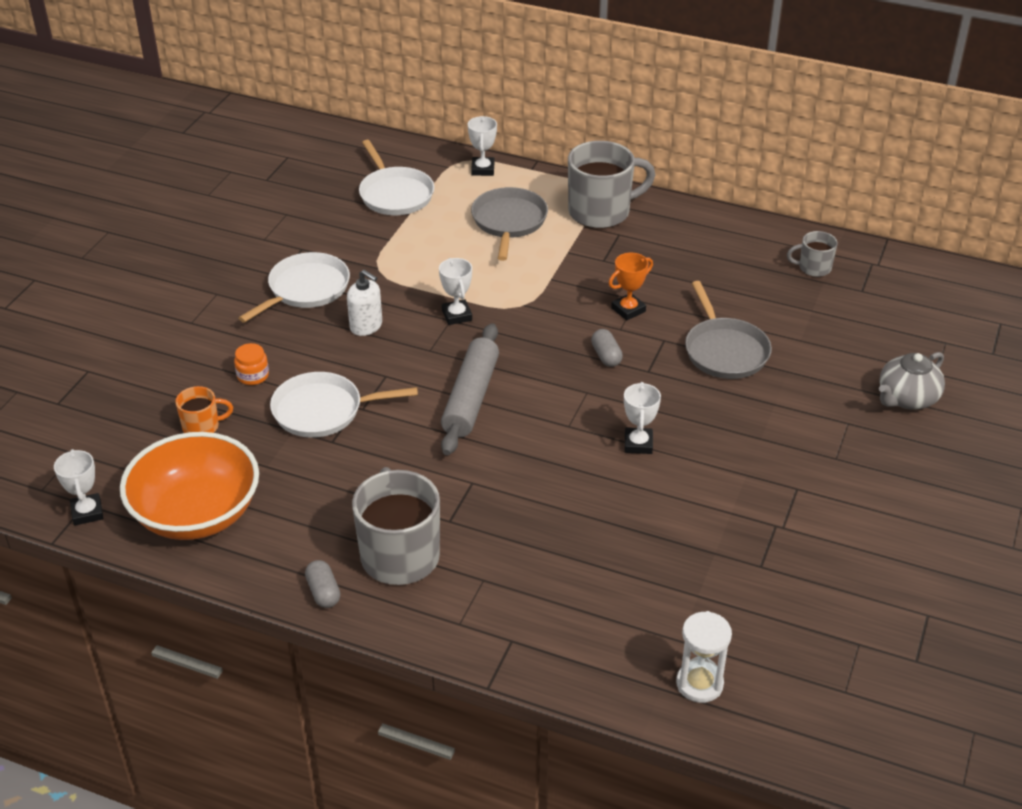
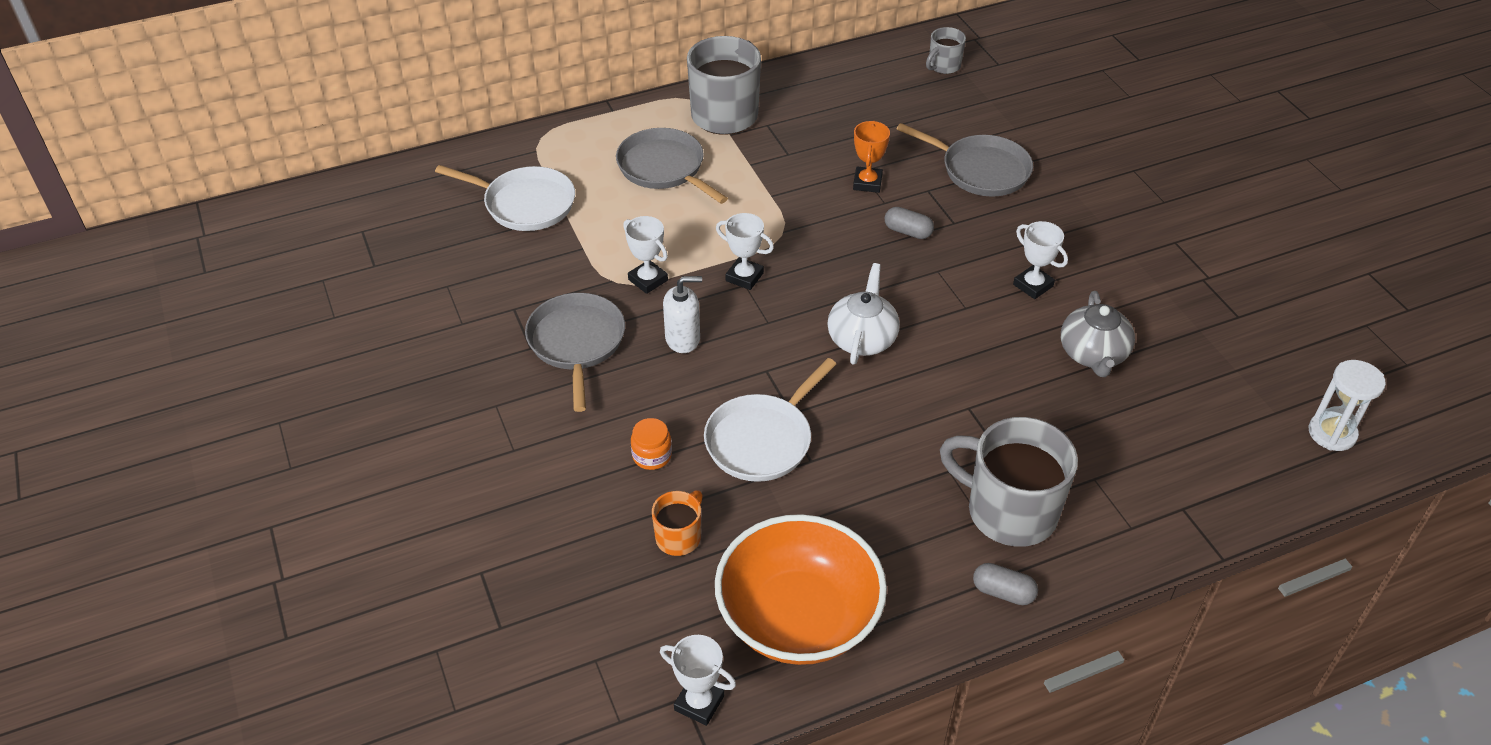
camera: 45 degrees left, 5 degrees up
(306, 289) = (576, 343): white pan -> grey pan
(471, 398) = (862, 339): grey rolling pin -> white teapot
(483, 169) = (571, 135): white trophy -> white trophy (648, 280)
(907, 398) = (1140, 127): grey teapot -> grey teapot (1093, 354)

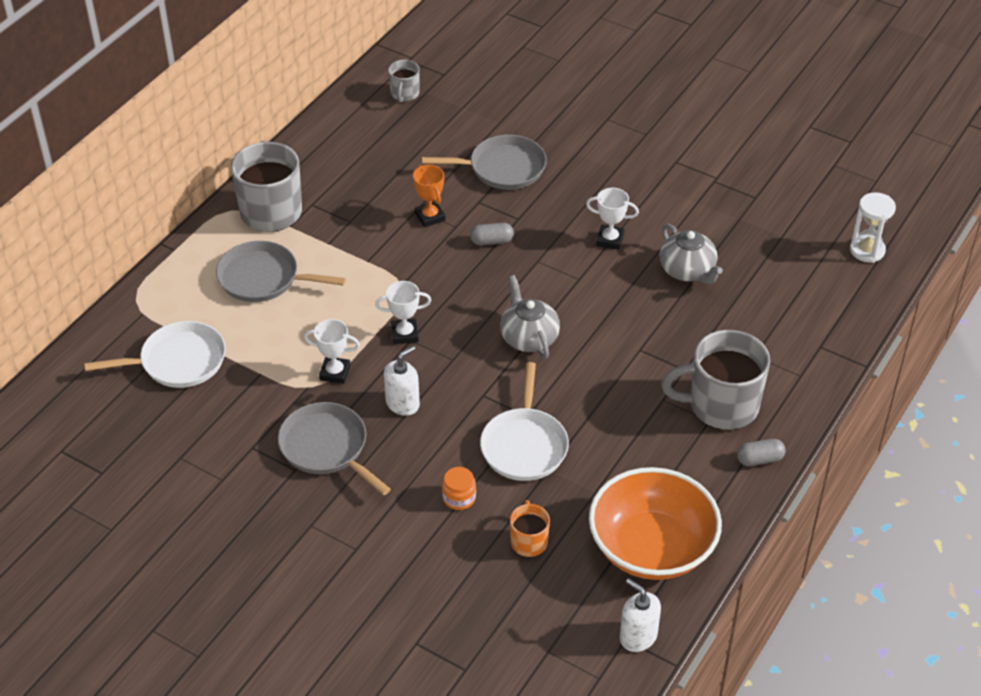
camera: 35 degrees left, 0 degrees up
(699, 703) = (638, 636): white trophy -> white soap dispenser
(862, 339) = (528, 337): white teapot -> grey teapot

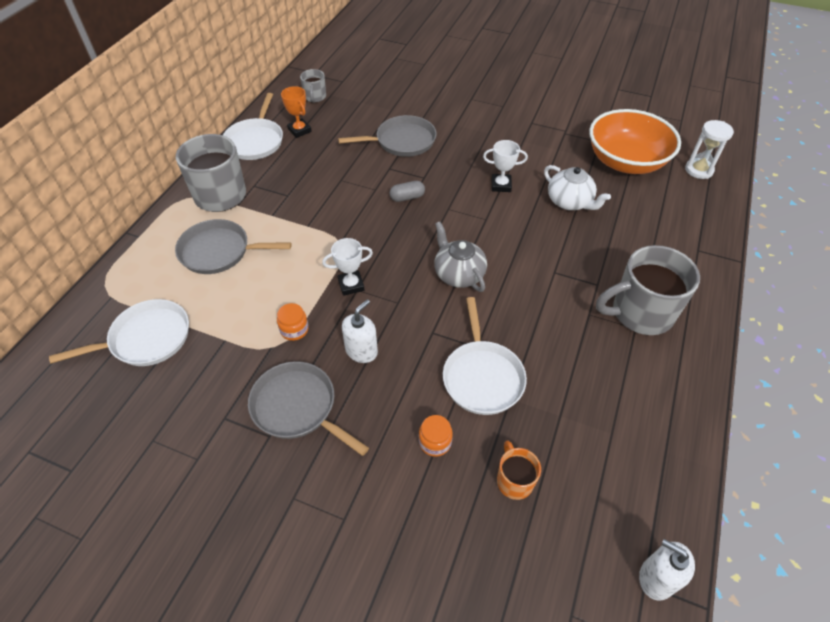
camera: 10 degrees left, 5 degrees up
(320, 147) = (255, 141): none -> white pan
(335, 373) = (294, 330): white trophy -> orange jar
(430, 217) = (353, 184): orange trophy -> orange trophy (299, 130)
(651, 547) = (632, 468): orange bowl -> orange bowl (625, 162)
(687, 270) = (570, 202): grey teapot -> white teapot
(759, 459) = (693, 359): grey capsule -> none

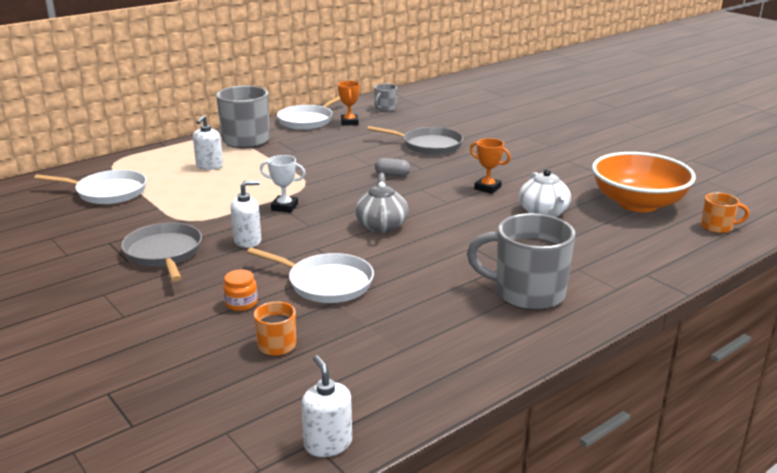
camera: 30 degrees right, 25 degrees down
(219, 251) = (209, 166): grey pan -> white soap dispenser
(294, 330) = (212, 216): orange jar -> none
(482, 377) = (326, 283): white pan -> white pan turned 90 degrees counterclockwise
(501, 185) = (487, 188): white trophy -> orange trophy
(698, 170) = (717, 227): white hourglass -> orange mug

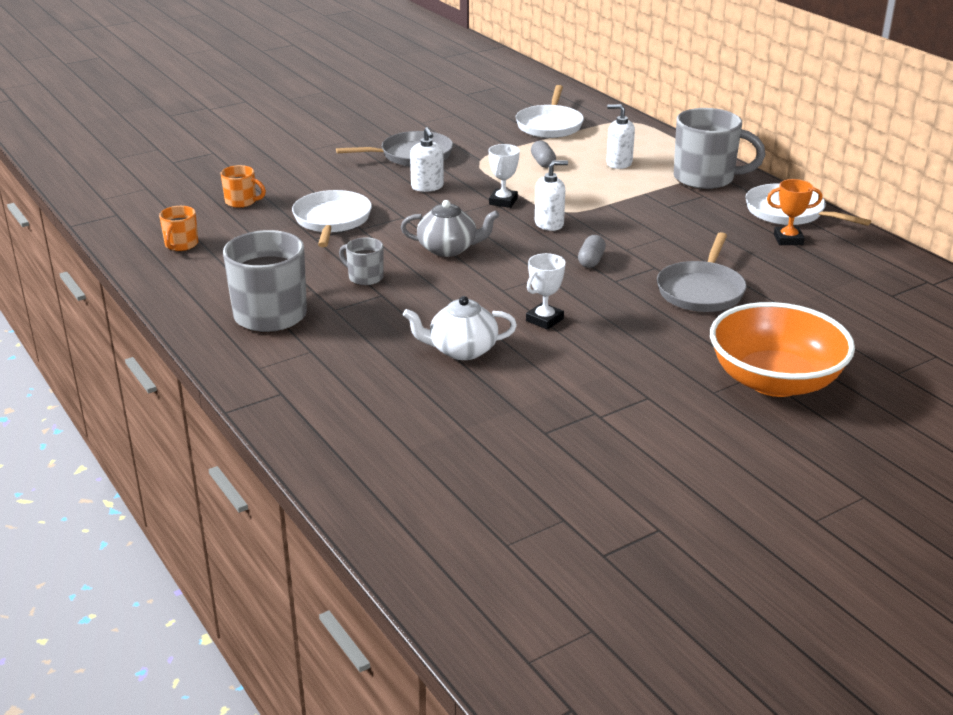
camera: 95 degrees right, 5 degrees up
(200, 193) = (543, 162): none -> grey capsule
(241, 303) = (312, 187): orange jar -> none
(326, 283) = (332, 220): white pan -> white pan turned 150 degrees clockwise
(328, 444) = (111, 219): white soap dispenser -> white soap dispenser (549, 224)
(385, 108) = (861, 267): grey mug -> grey mug (365, 277)
(487, 188) = (544, 320): orange trophy -> white trophy
(638, 203) = (478, 429): orange bowl -> orange bowl (775, 381)
(717, 227) = (387, 482): orange mug -> orange mug (181, 245)

